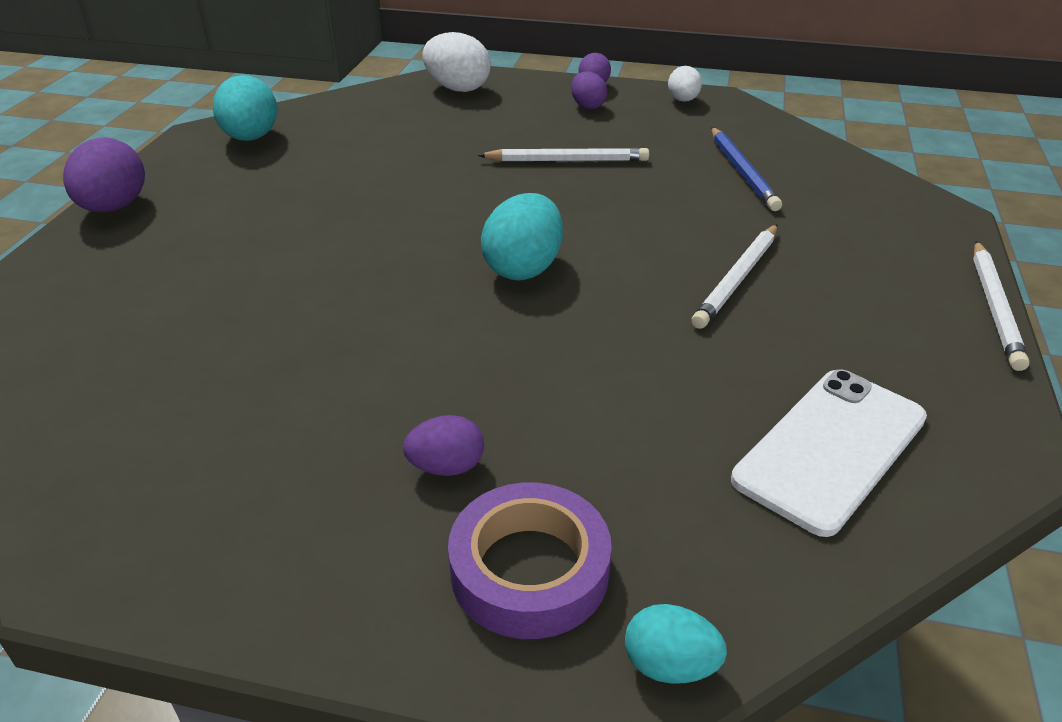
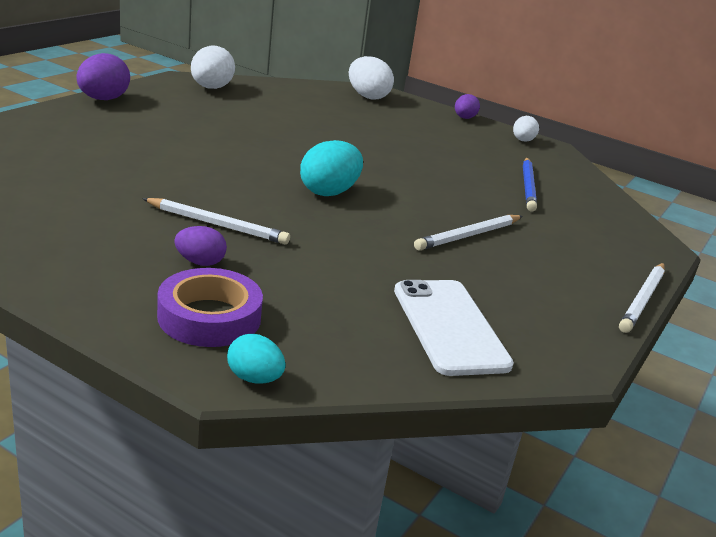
camera: 15 degrees right, 10 degrees down
(251, 138) = (211, 88): turquoise egg -> white egg
(567, 160) = (408, 150): white pencil -> white pencil (217, 225)
(587, 106) = (450, 127): purple egg -> none
(830, 448) = (449, 327): white phone -> white phone turned 75 degrees counterclockwise

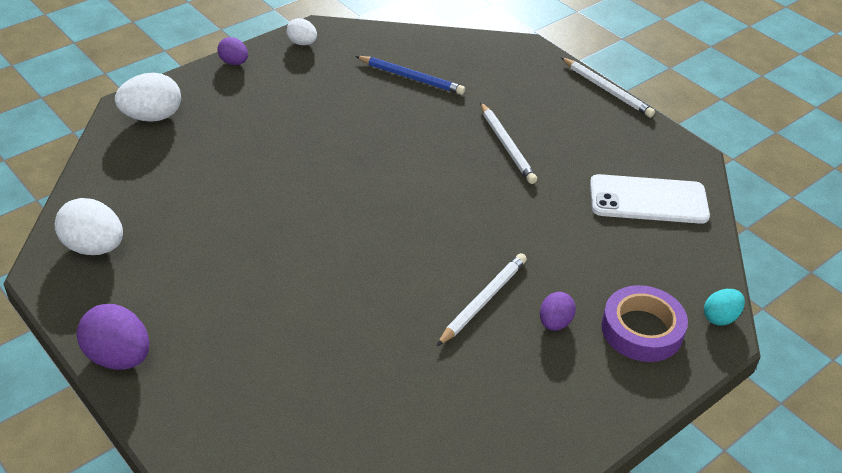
camera: 70 degrees left, 15 degrees up
(329, 192) = (416, 210): turquoise egg -> none

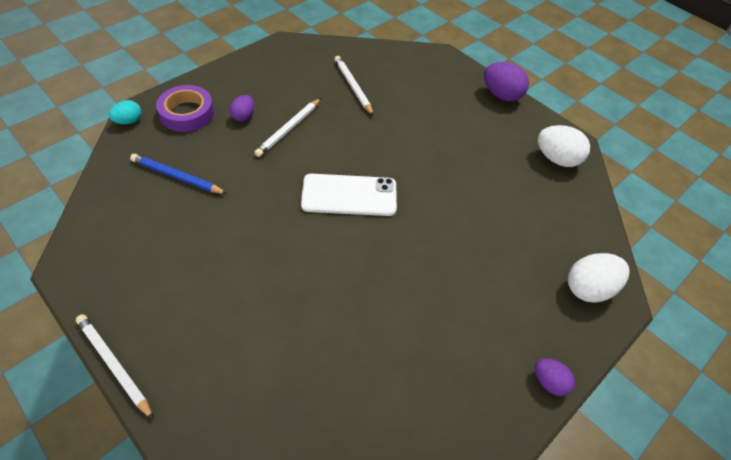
camera: 175 degrees right, 10 degrees up
(302, 43) = (484, 430): white egg -> none
(411, 78) = (344, 370): blue pencil -> blue pencil (177, 176)
(507, 146) = (249, 269): white pencil -> white pencil (353, 86)
(648, 200) = (136, 213): white phone -> white phone (349, 195)

